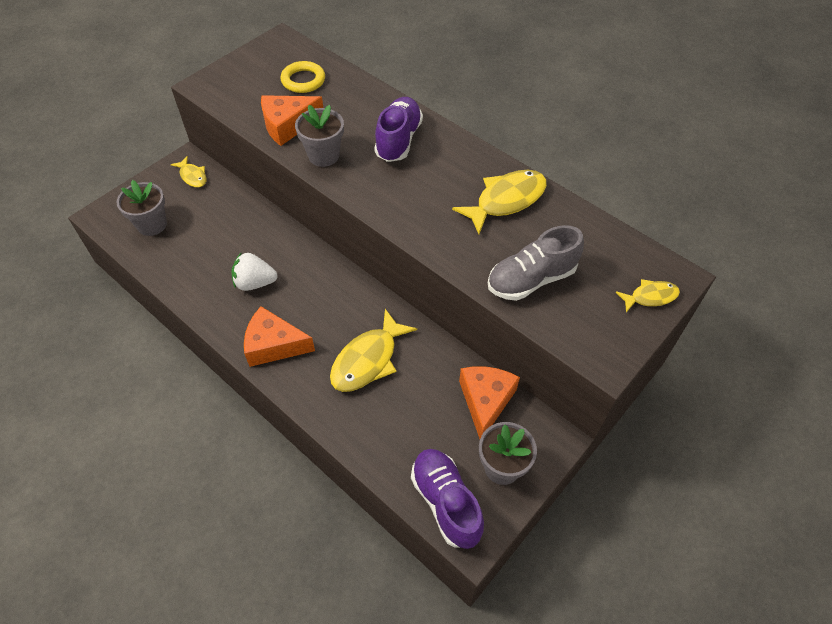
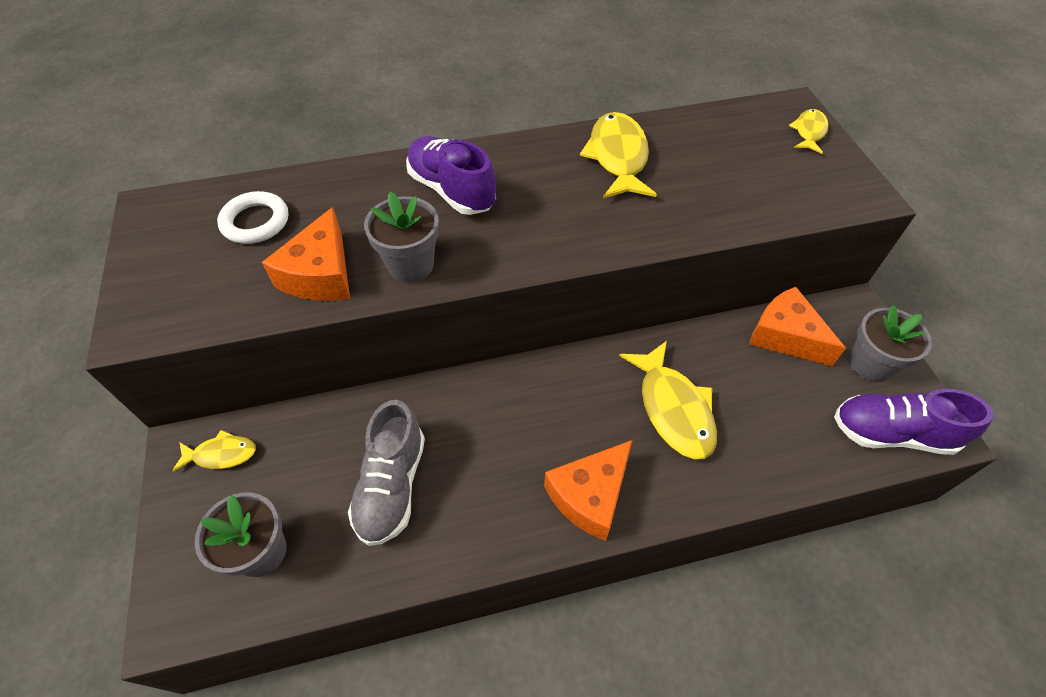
camera: 55 degrees left, 0 degrees up
(255, 283) = (475, 469): white strawberry -> none
(303, 80) = (255, 222): yellow ring -> white ring
(531, 279) = (738, 193): grey shoe -> grey shoe (392, 485)

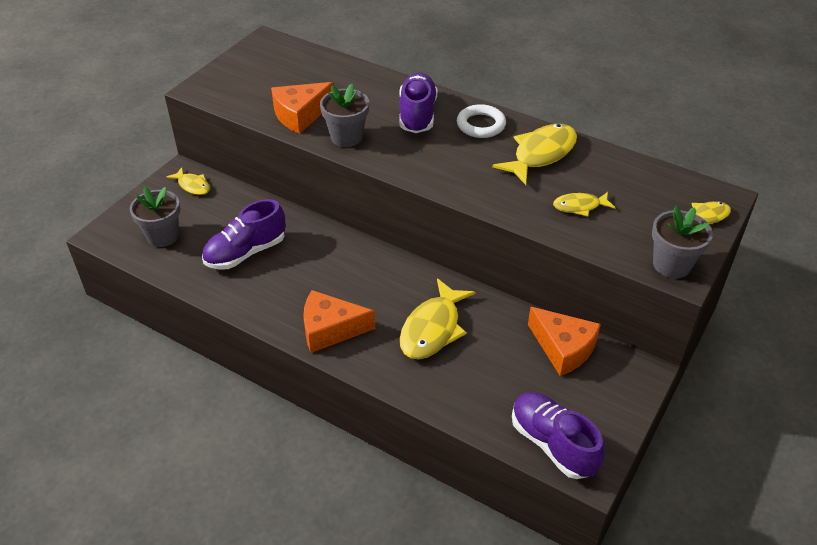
camera: 45 degrees right, 10 degrees down
(255, 222) = (302, 74): white ring -> white ring (481, 125)
(392, 485) = (246, 252): grey shoe -> purple shoe
(717, 187) = (579, 206): none -> yellow fish
(785, 336) = (563, 348): orange cheese -> orange cheese turned 135 degrees clockwise
(869, 365) = (598, 404): grey flower pot -> grey flower pot (671, 265)

